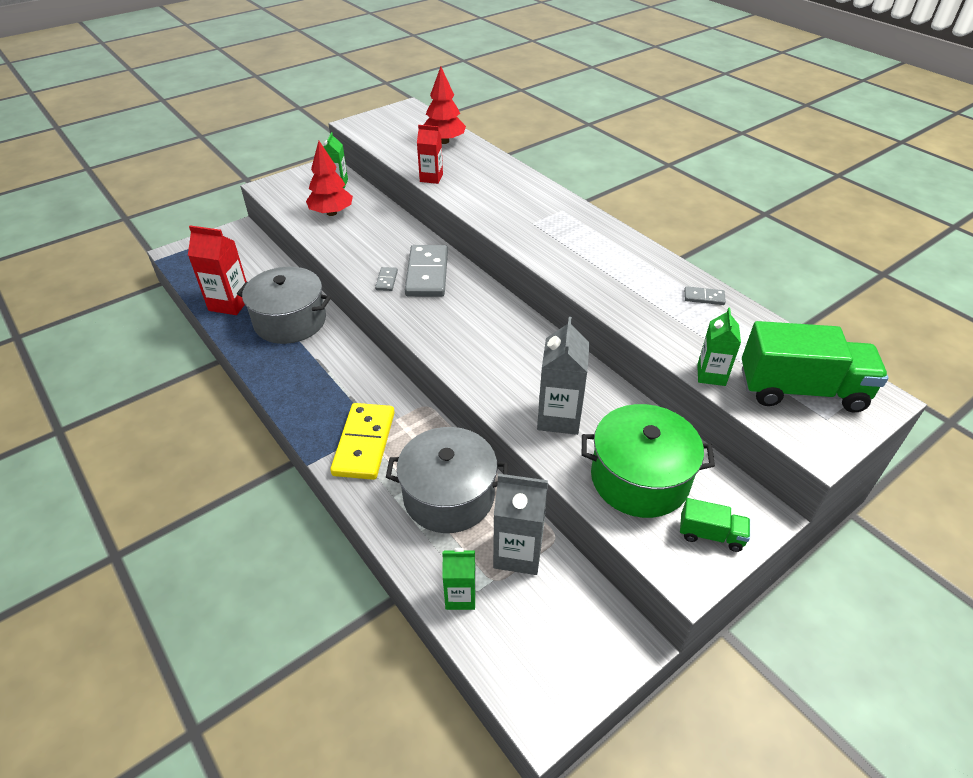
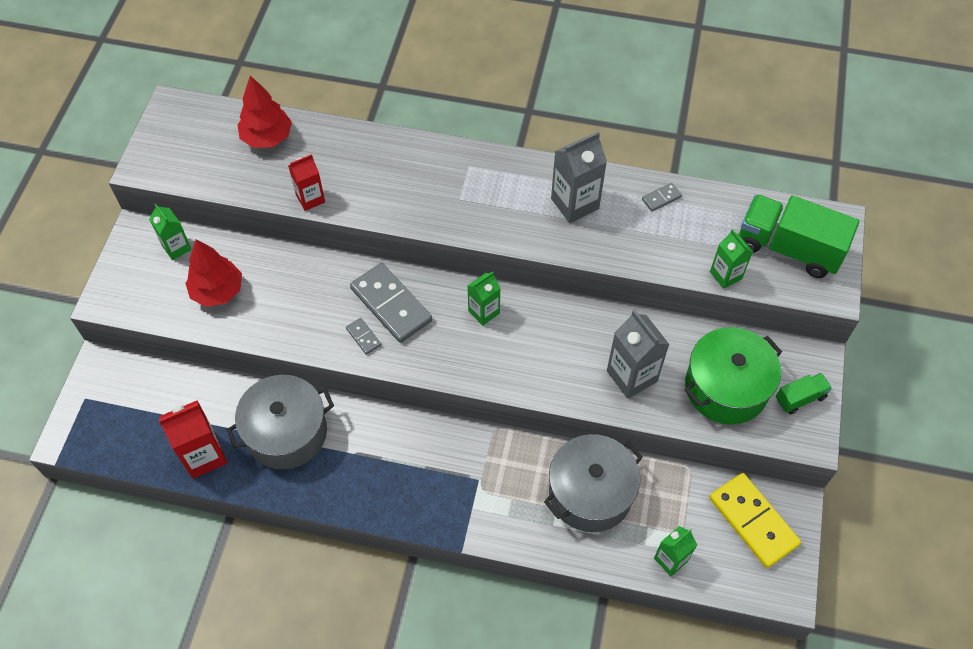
camera: 40 degrees left, 15 degrees up
(364, 443) = (484, 499): yellow domino -> yellow domino (753, 521)
(487, 312) = (484, 312): none -> green carton
(518, 553) = (676, 499): grey carton -> grey carton (575, 204)
(801, 390) = (788, 248): green truck -> green truck turned 120 degrees counterclockwise

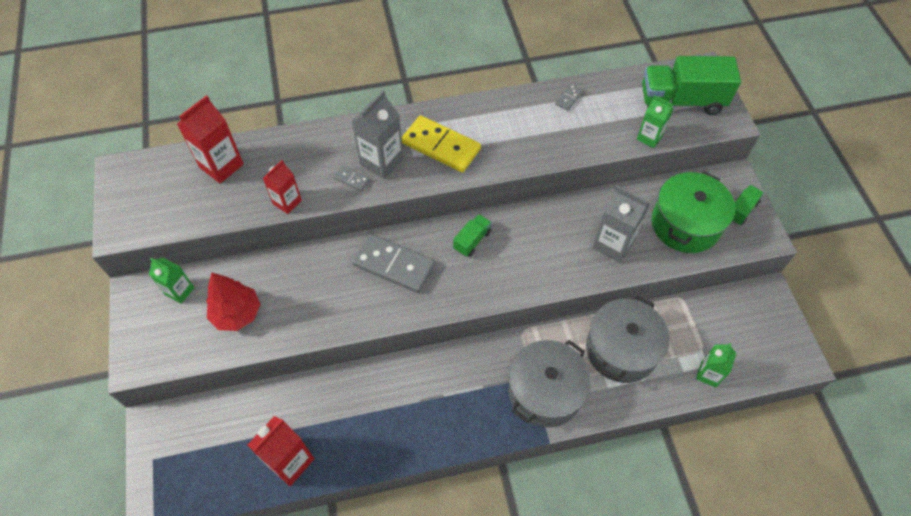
camera: 25 degrees left, 0 degrees up
(267, 137) = (221, 166): red tree -> red carton
(286, 432) = (352, 409): grey pot -> grey pot (545, 391)
(363, 337) = (385, 301): grey domino -> grey domino (351, 179)
(484, 312) = (472, 241): green carton -> green truck
(575, 204) = (506, 126): grey carton -> grey carton (381, 161)
(753, 521) = (748, 318): yellow domino -> yellow domino (441, 146)

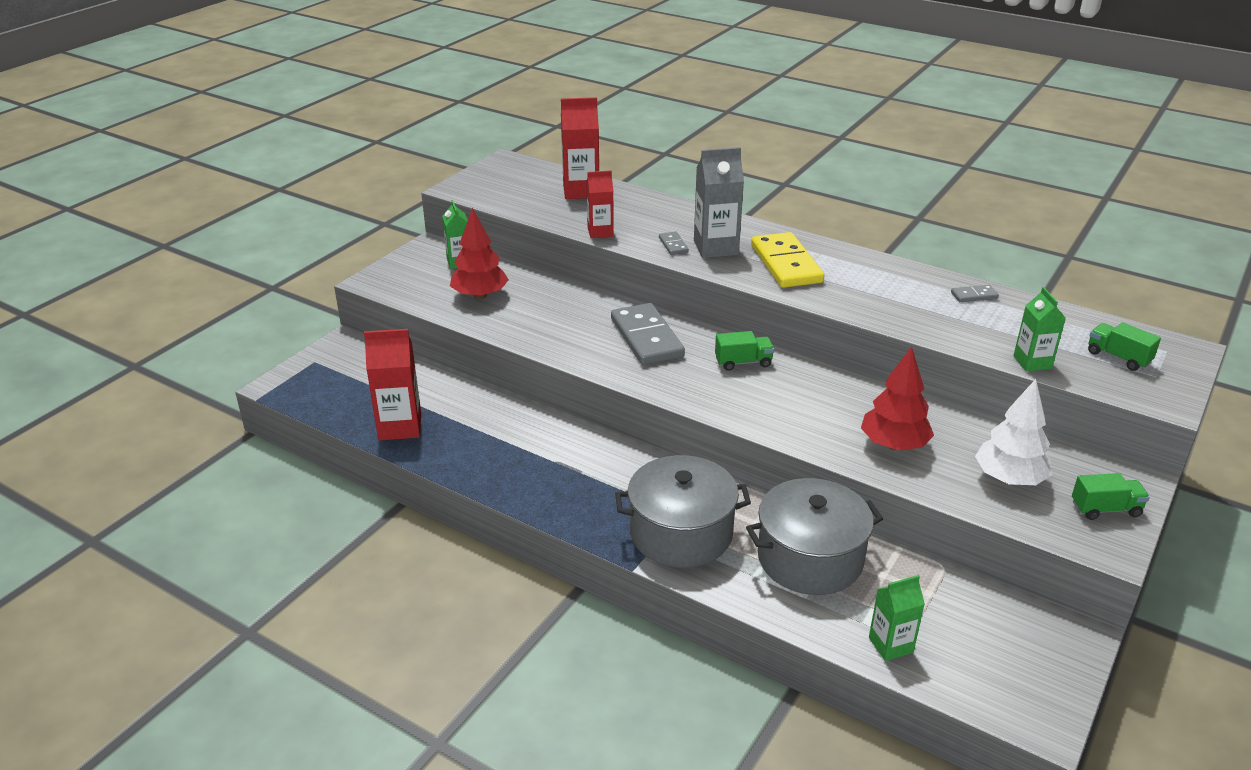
camera: 45 degrees right, 25 degrees down
(613, 244) = (893, 444): grey carton -> red tree
(681, 101) = (1118, 357): green truck -> green truck, size x0.49
(685, 224) = (1009, 479): green pot -> white tree

